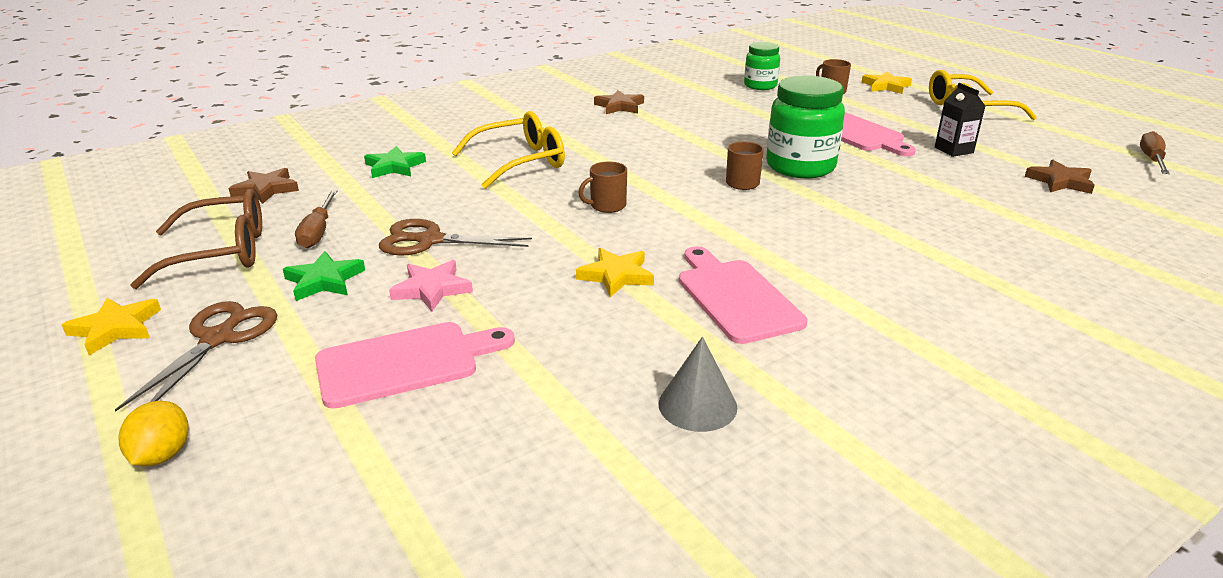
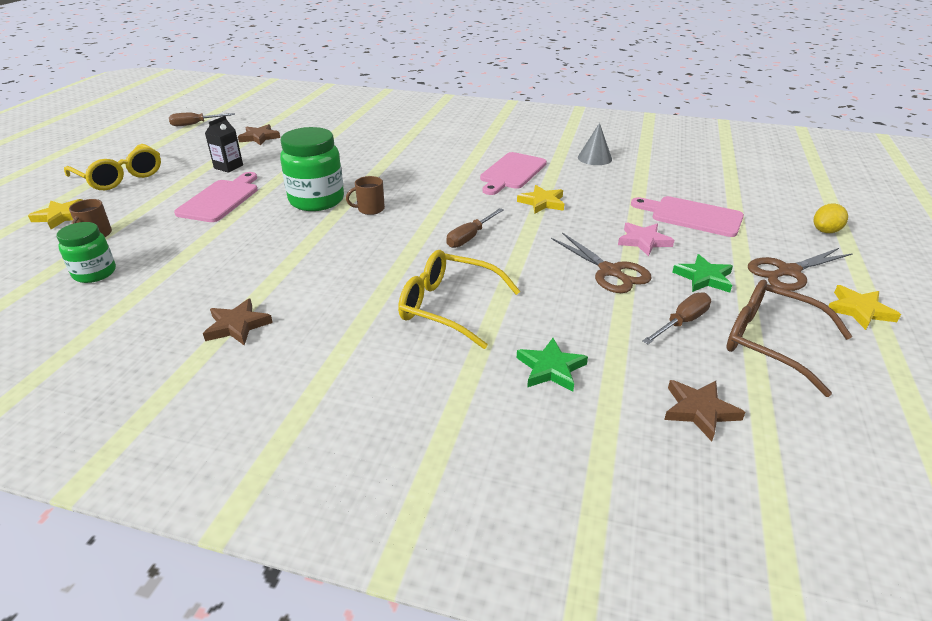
camera: 130 degrees left, 5 degrees up
(607, 206) = (470, 237): brown mug -> brown screwdriver

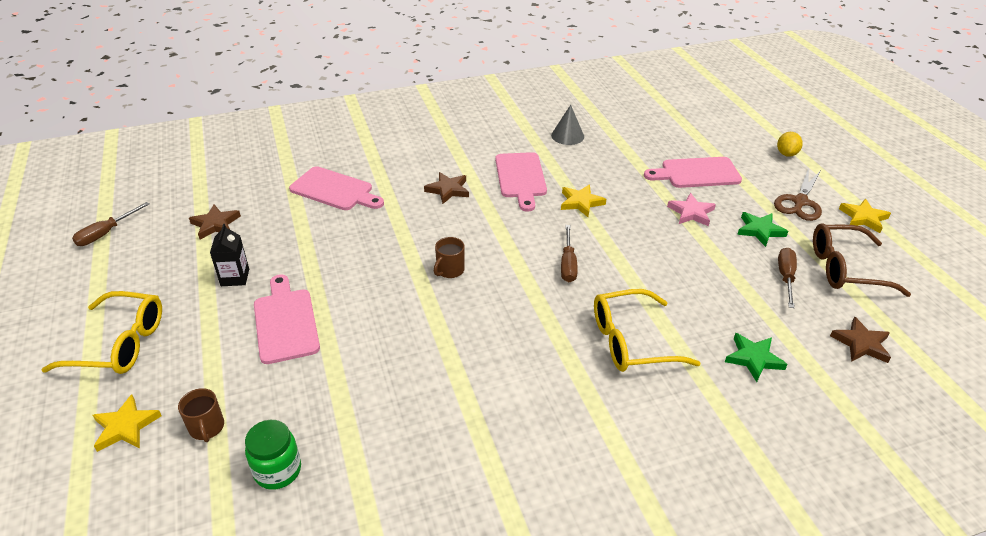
camera: 35 degrees left, 5 degrees up
(237, 325) = (495, 448): brown star -> brown star (448, 190)
(316, 200) = (387, 281): green jar -> none
(360, 141) = (335, 190): none -> pink cutting board
(610, 272) = (700, 253): brown scissors -> none

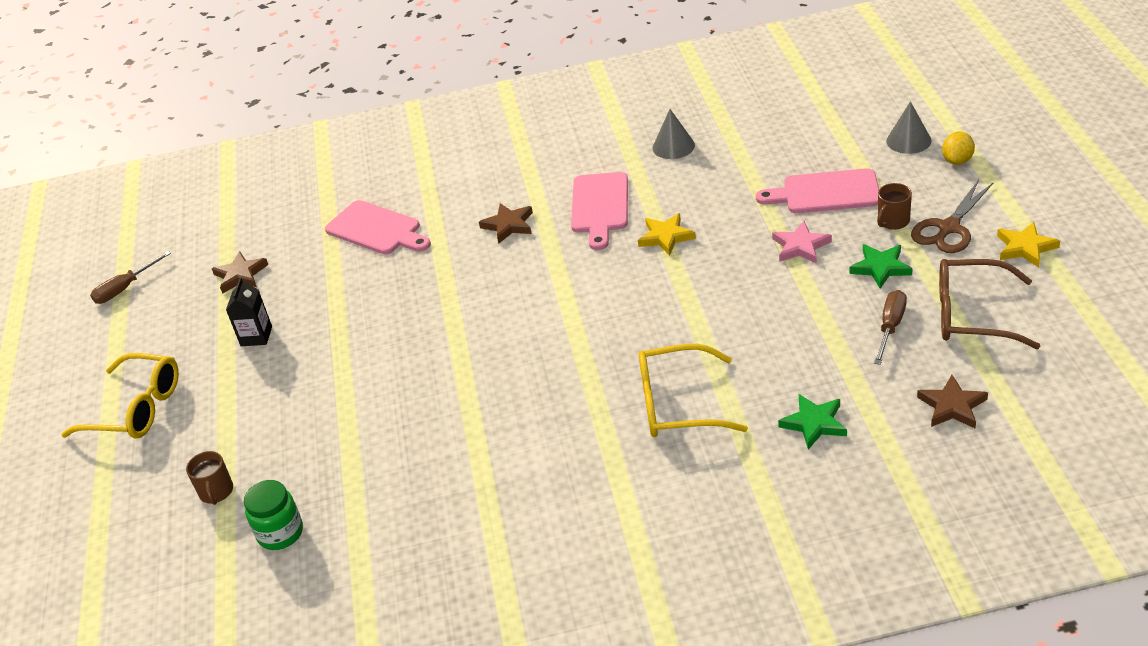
camera: 15 degrees right, 0 degrees up
(126, 427) = (140, 490): yellow star -> none
(285, 322) = (304, 385): pink cutting board -> none
(449, 270) = (491, 324): brown mug -> brown mug (893, 221)
(568, 264) = (629, 315): brown screwdriver -> none
(745, 138) = (908, 140): none -> grey cone

